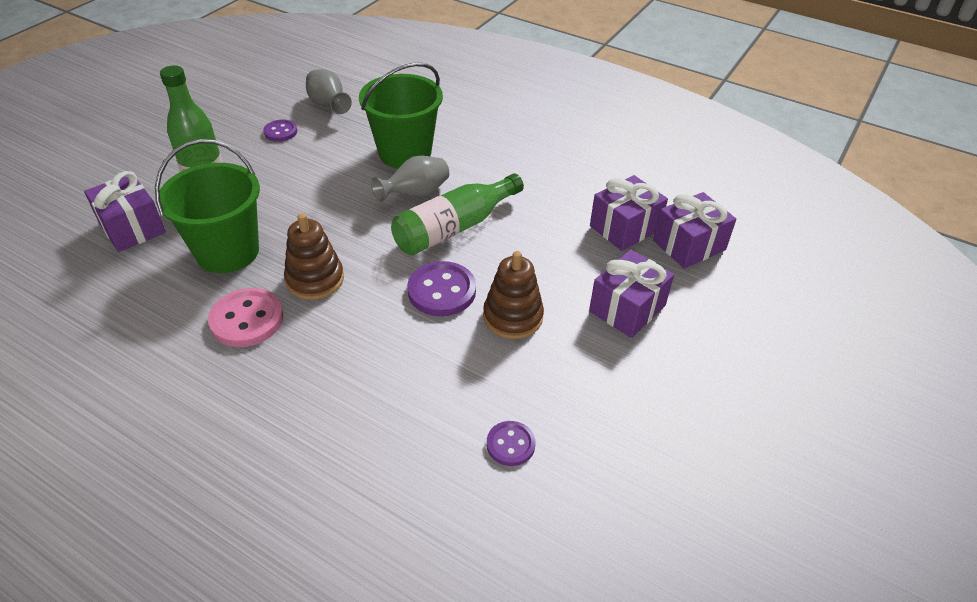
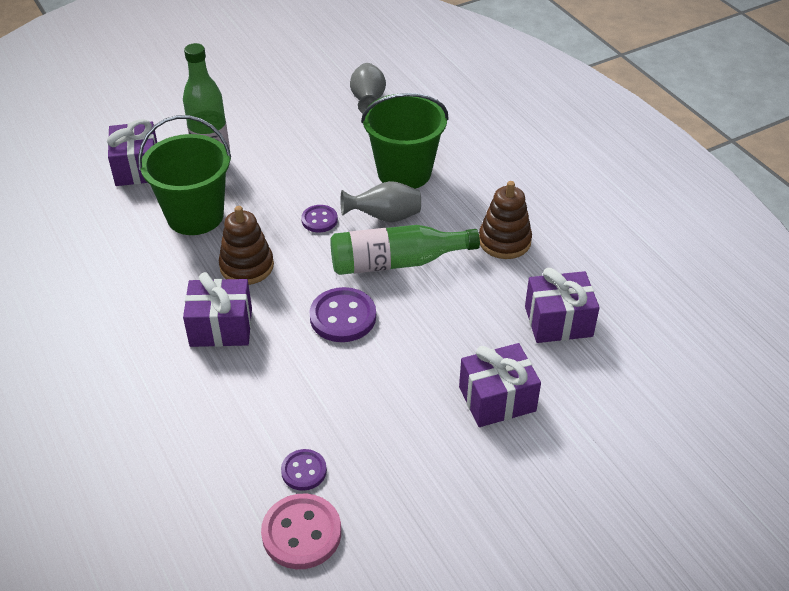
camera: 30 degrees right, 0 degrees up
(247, 319) = (173, 281): pink button -> pink button (301, 533)
(280, 132) = (308, 116): purple button -> purple button (319, 220)
(513, 317) = (387, 364): brown stacking toy -> brown stacking toy (504, 241)
(689, 245) = (610, 363): purple gift -> purple gift (221, 327)

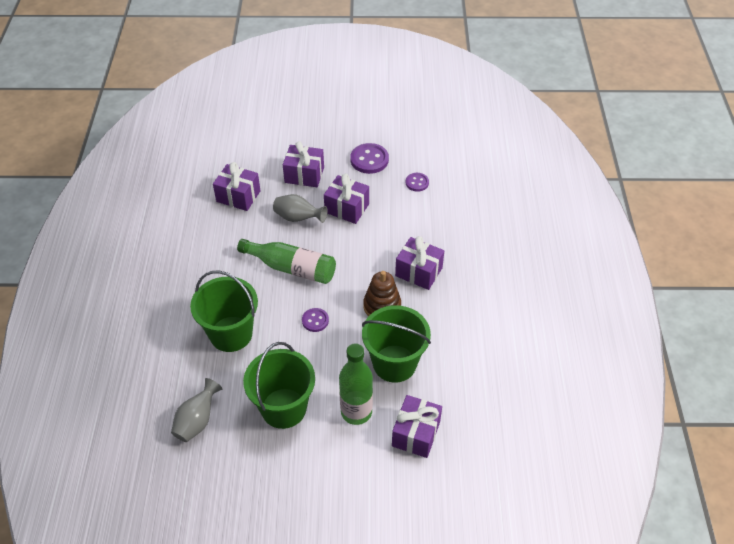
camera: 150 degrees left, 5 degrees up
(291, 138) = (283, 408): none -> green bucket
(301, 533) = (432, 160): pink button -> none
(343, 317) = (347, 248): purple button -> purple button (369, 160)
(385, 217) = (273, 303): grey vase -> grey vase (298, 218)
(387, 374) = (347, 208): none -> purple gift
(504, 241) = (218, 253): brown stacking toy -> none

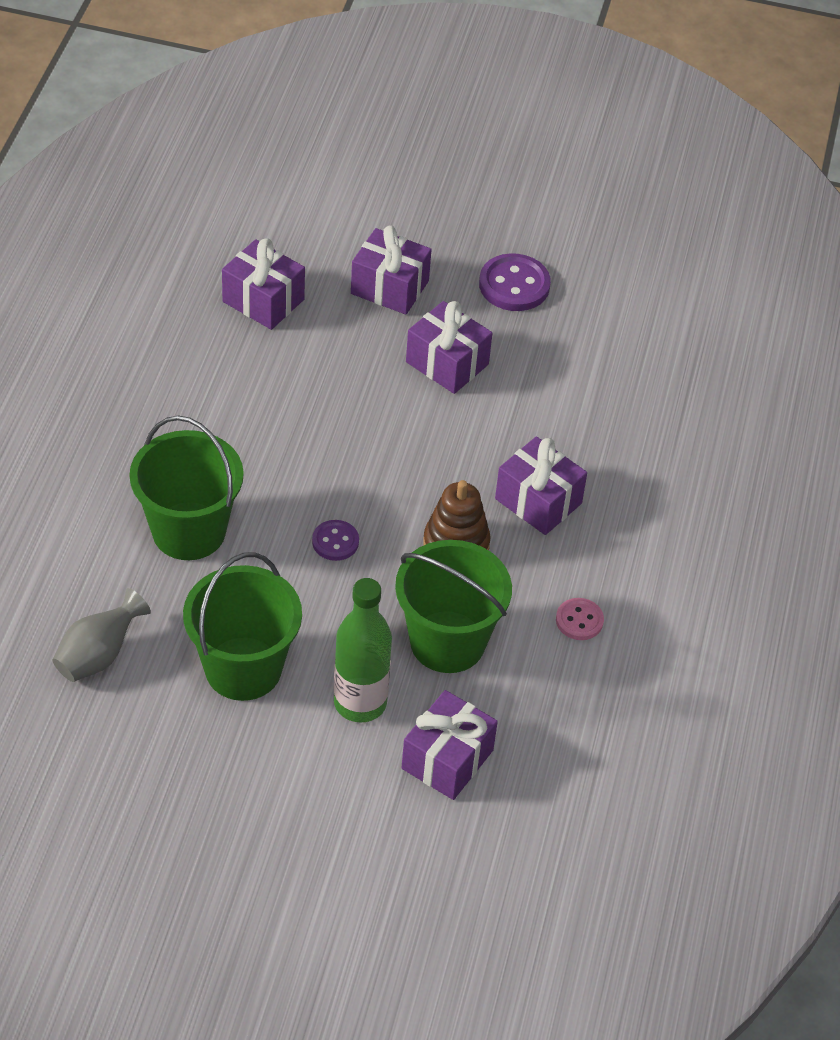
camera: 10 degrees right, 0 degrees up
(292, 268) = (321, 446): green bottle -> none
(298, 218) = (356, 362): grey vase -> none
(417, 183) = (586, 345): purple button -> none
(462, 333) = (579, 620): none -> pink button

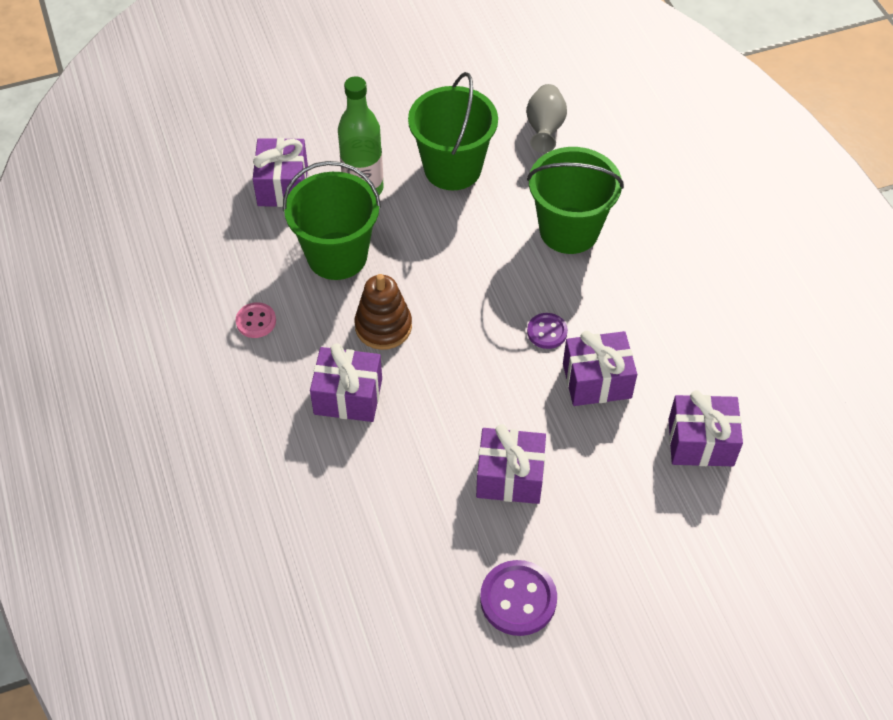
camera: 150 degrees right, 5 degrees up
(335, 542) = (467, 279): purple button -> purple button (547, 332)
(389, 287) = (617, 523): purple gift -> purple gift (597, 380)

